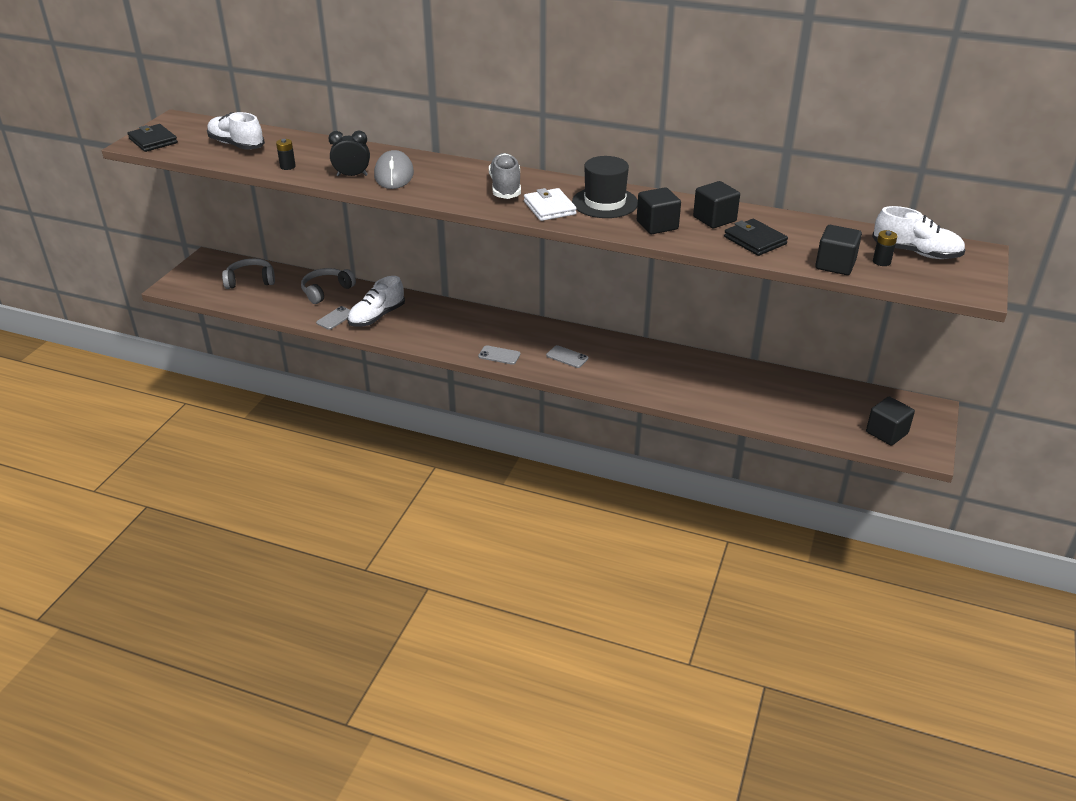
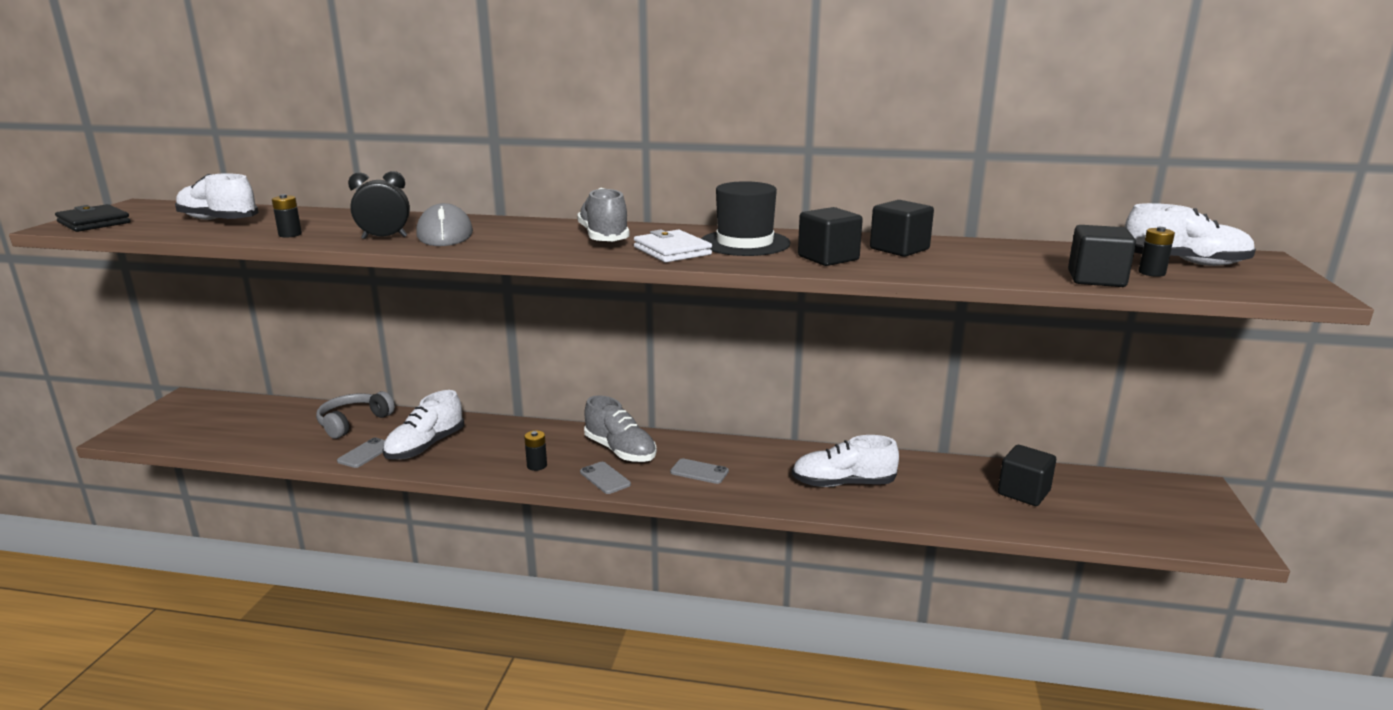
camera: 10 degrees left, 15 degrees down
(250, 280) = (245, 419): grey headphones -> none
(453, 340) = (537, 465): none -> black battery
(499, 355) = (605, 478): grey phone -> grey phone turned 45 degrees clockwise
(514, 334) = (620, 451): none -> grey shoe
(667, 377) = (843, 484): none -> white shoe
(755, 240) = (968, 264): black wallet -> none
(886, 433) = (1165, 524): black cube -> black cube (1023, 492)

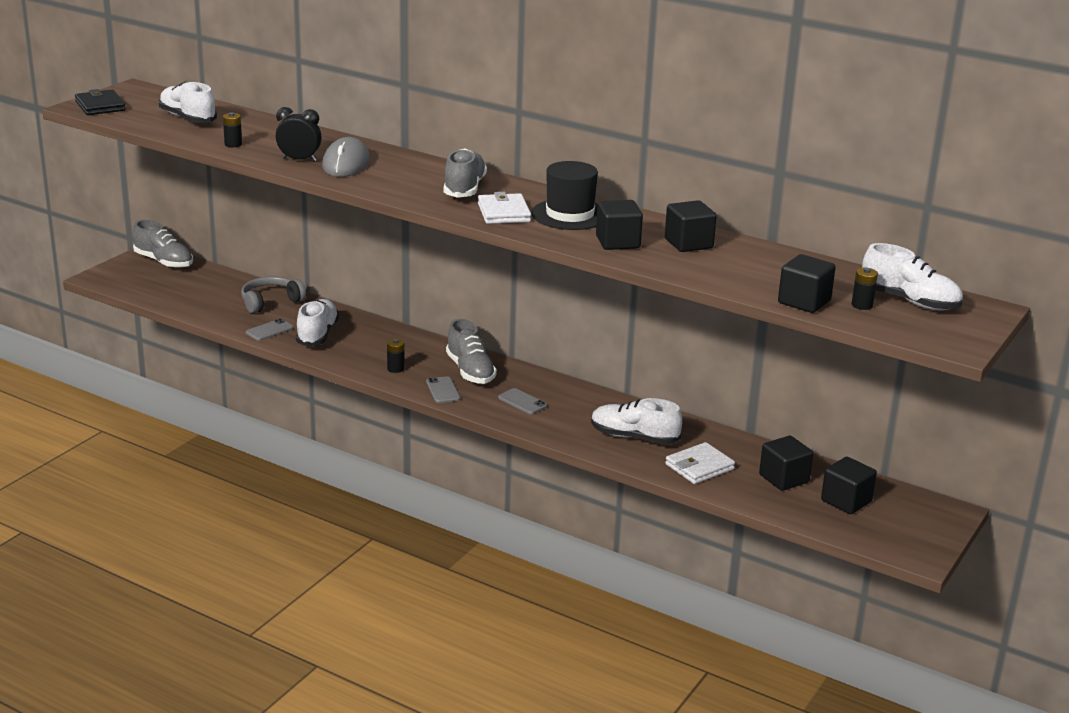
camera: 20 degrees right, 5 degrees up
(207, 404) = (164, 262): none -> grey shoe
(425, 446) = (317, 334): white shoe -> white shoe turned 135 degrees clockwise
(935, 500) = (699, 467): none -> white wallet
(1103, 502) = (846, 501): none -> black cube

